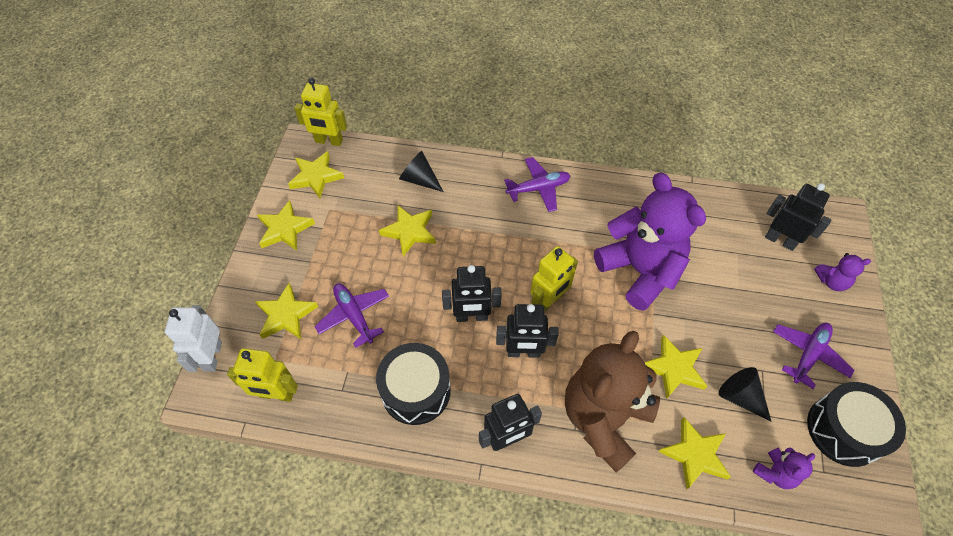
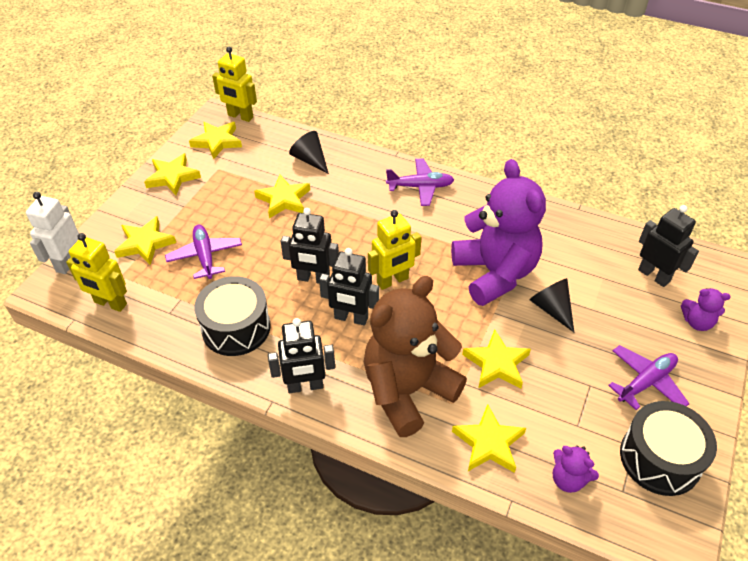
camera: 15 degrees right, 10 degrees down
(740, 397) = (557, 403): black cone -> black cone (551, 309)
(775, 473) = (568, 479): purple teddy bear -> purple teddy bear turned 60 degrees clockwise

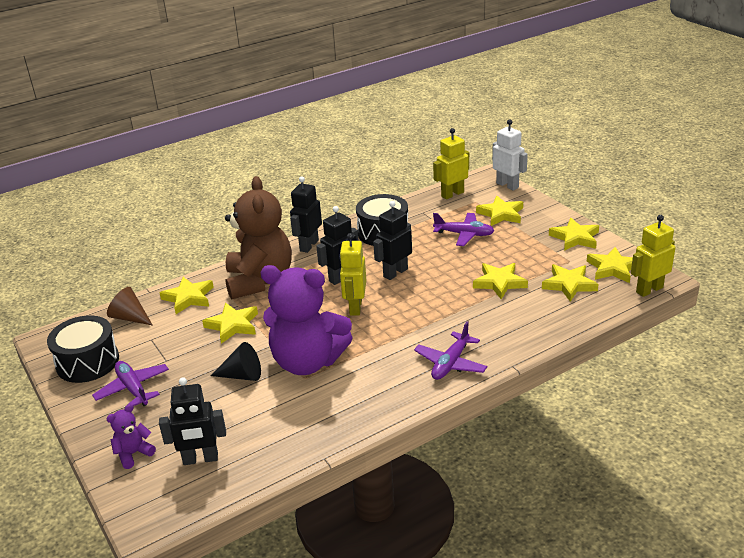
camera: 125 degrees right, 15 degrees down
(260, 158) = (569, 285): none -> yellow star
(310, 160) = (545, 311): black cone -> none
(568, 479) = (130, 317): purple teddy bear -> brown cone
(646, 382) = (133, 389): purple plane -> purple plane turned 150 degrees clockwise

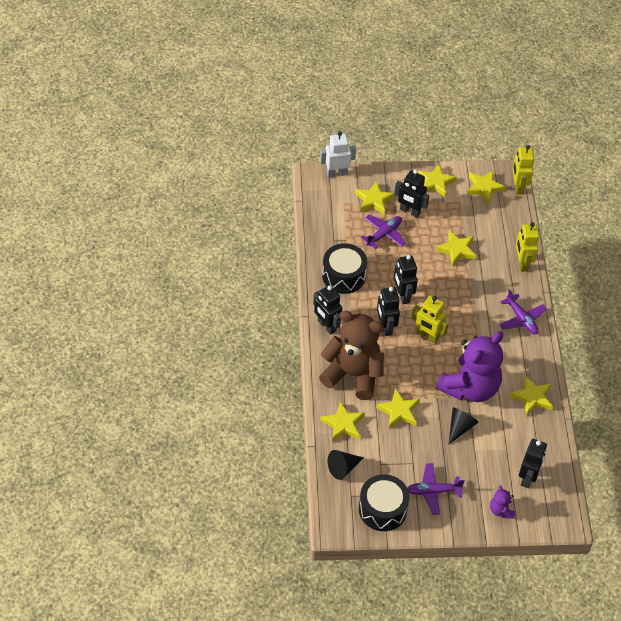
camera: 65 degrees left, 20 degrees up
(130, 317) = (343, 468): brown cone -> black cone
(452, 194) = (322, 210): yellow robot -> yellow robot (522, 263)
(514, 237) = (409, 211): none -> black robot
(569, 285) = (485, 219): yellow star -> yellow star (532, 397)

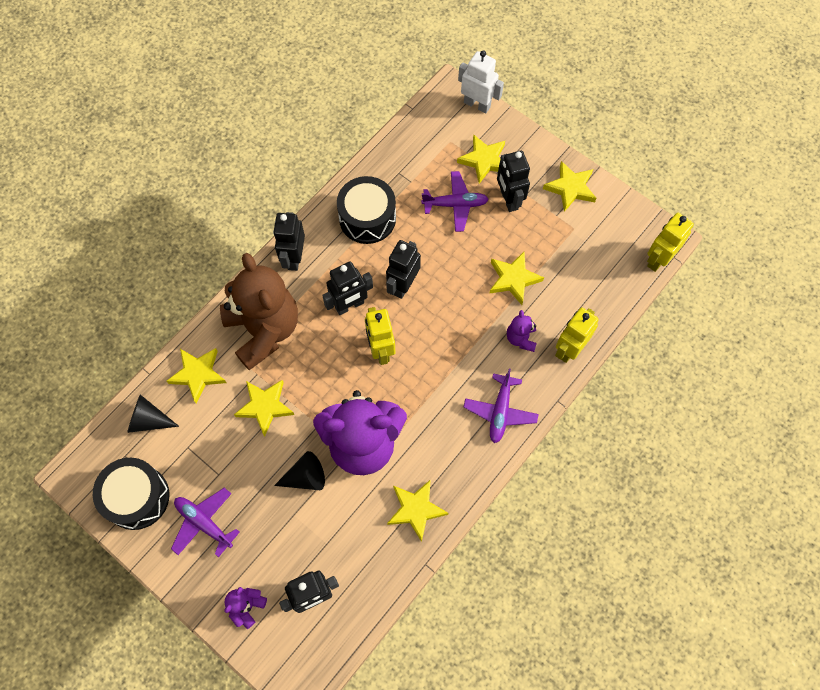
camera: 45 degrees right, 15 degrees up
(385, 327) = (349, 305): black robot -> black robot turned 150 degrees counterclockwise
(484, 188) = (618, 232): yellow star -> none
(493, 276) = (521, 338): none -> purple teddy bear

